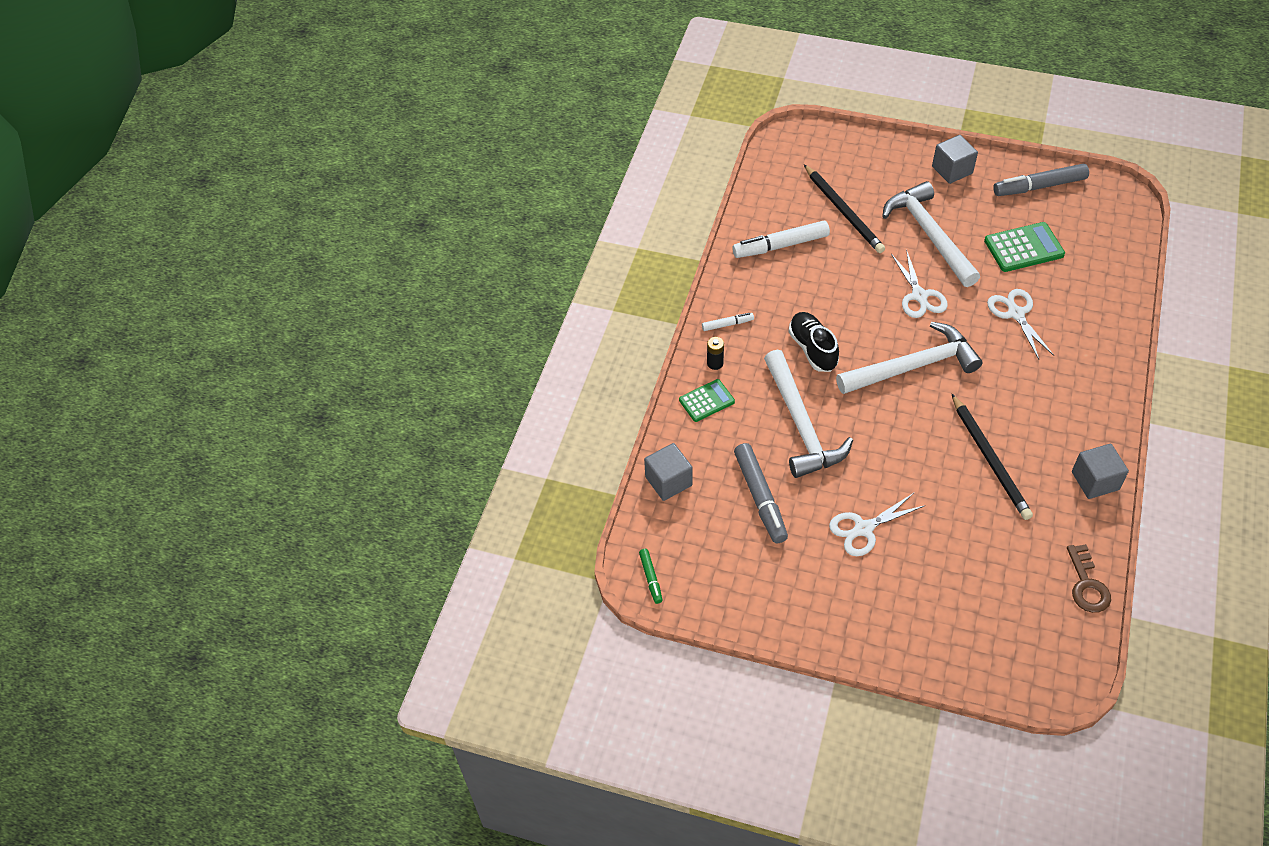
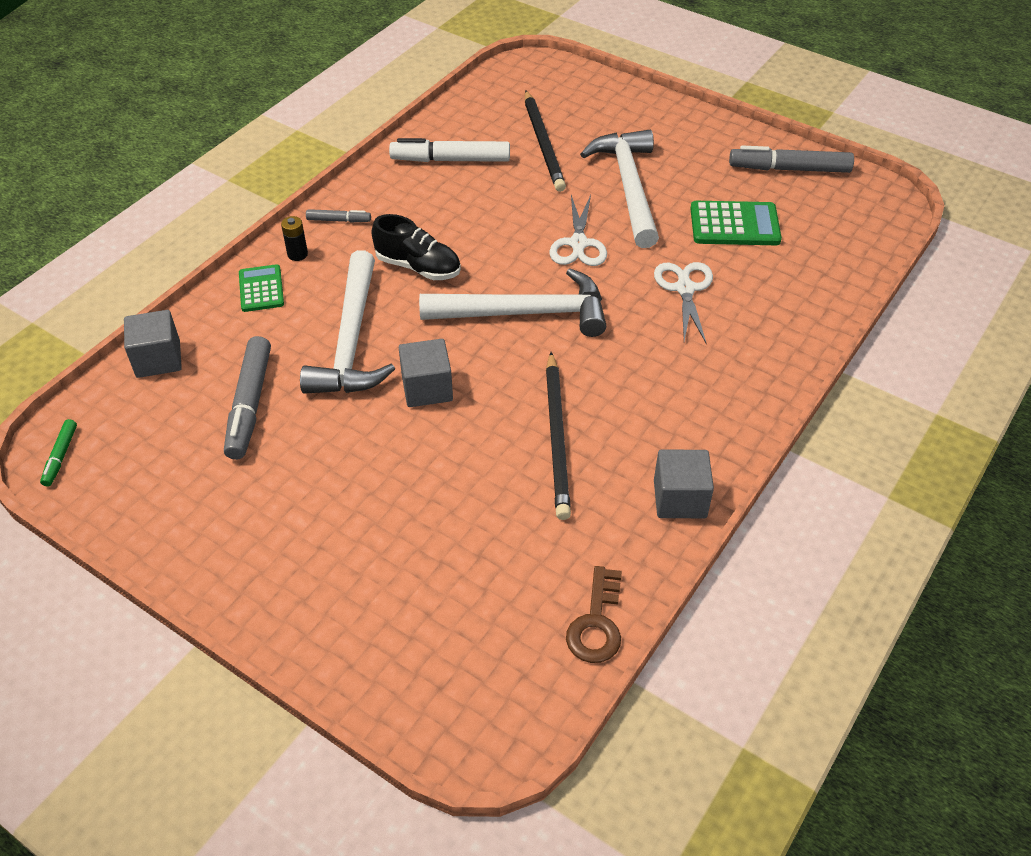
camera: 15 degrees right, 5 degrees down
(706, 401) = (261, 289): green calculator -> green calculator turned 90 degrees counterclockwise
(727, 324) = (338, 220): white marker -> grey marker
(812, 349) = (418, 267): black shoe -> black shoe turned 120 degrees clockwise
(864, 529) = (349, 473): white scissors -> none
(952, 170) = (694, 132): grey cube -> grey cube (427, 388)

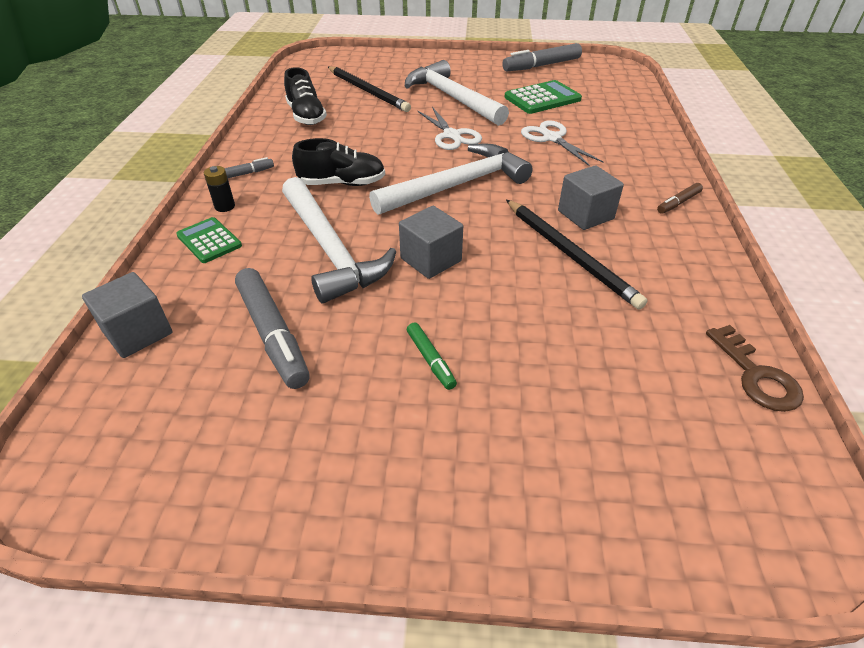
camera: 30 degrees left, 5 degrees down
(61, 456) = (73, 477): green marker -> green marker (430, 359)
(451, 160) = (306, 116): white marker -> black shoe
(680, 499) = (701, 259): grey cube -> grey cube (585, 215)
(733, 428) = (678, 203): none -> brown marker

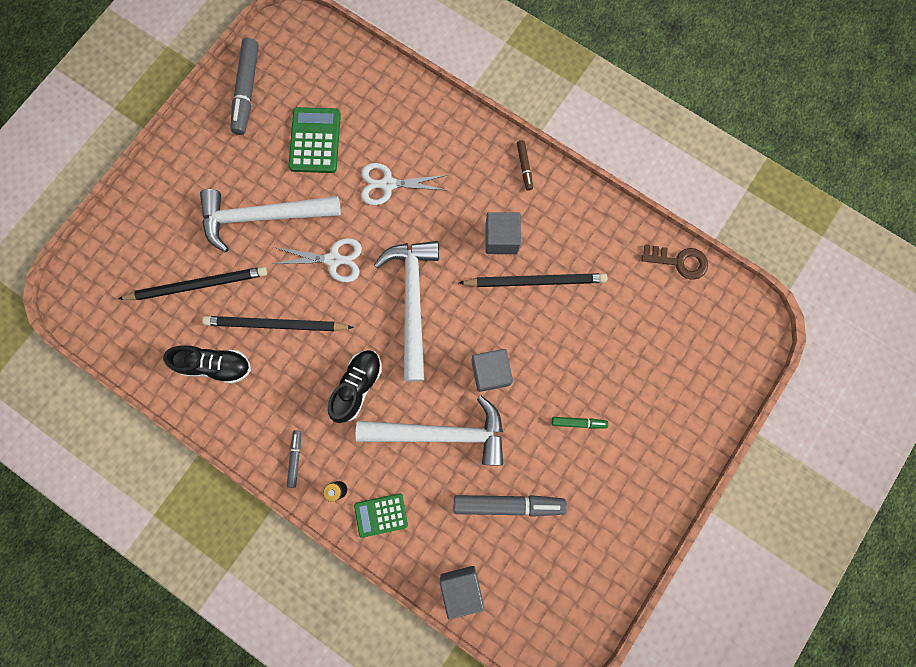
camera: 60 degrees left, 35 degrees up
(366, 129) = (276, 325): none -> black pencil

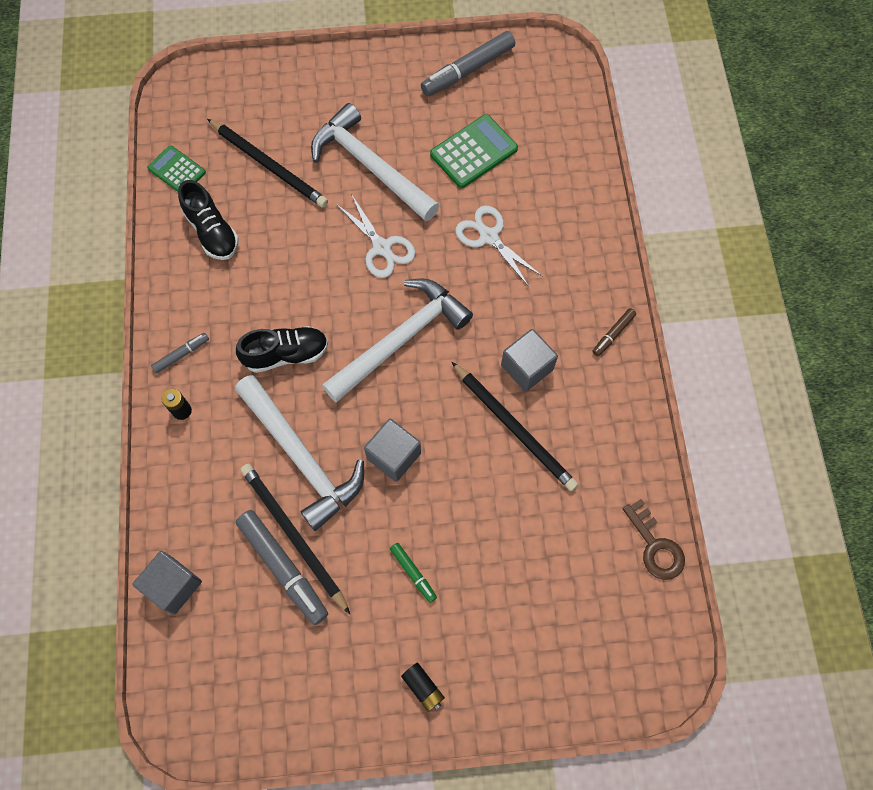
camera: 50 degrees right, 10 degrees down
(276, 325) = (286, 249): black pencil -> black pencil (294, 536)
(381, 515) = (186, 463): green calculator -> green calculator (177, 170)
(655, 474) = (423, 687): none -> black battery

